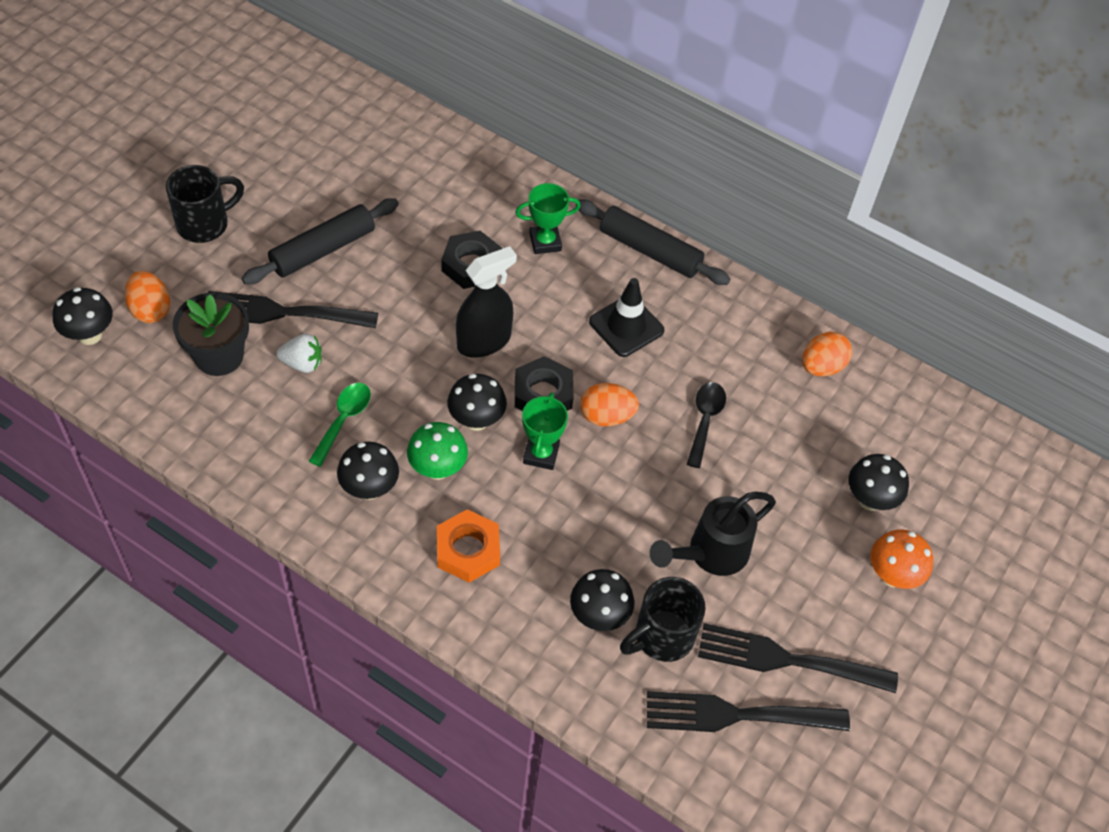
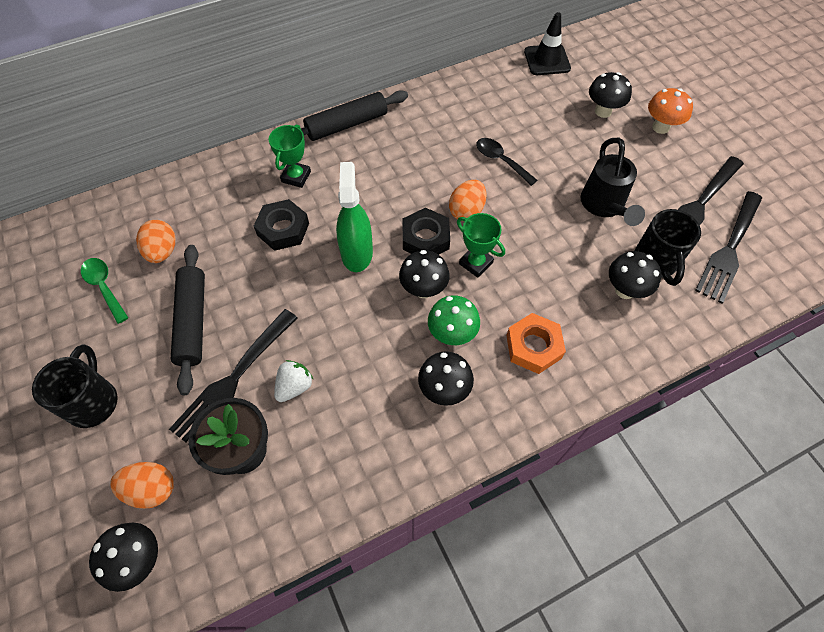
camera: 55 degrees left, 5 degrees up
(343, 420) = (369, 380): green spoon -> green spoon (104, 287)
(484, 341) = (357, 253): black spray bottle -> green spray bottle
(626, 326) = (399, 166): black traffic cone -> black traffic cone (547, 60)
(821, 367) = (494, 86): orange egg -> orange egg (162, 251)

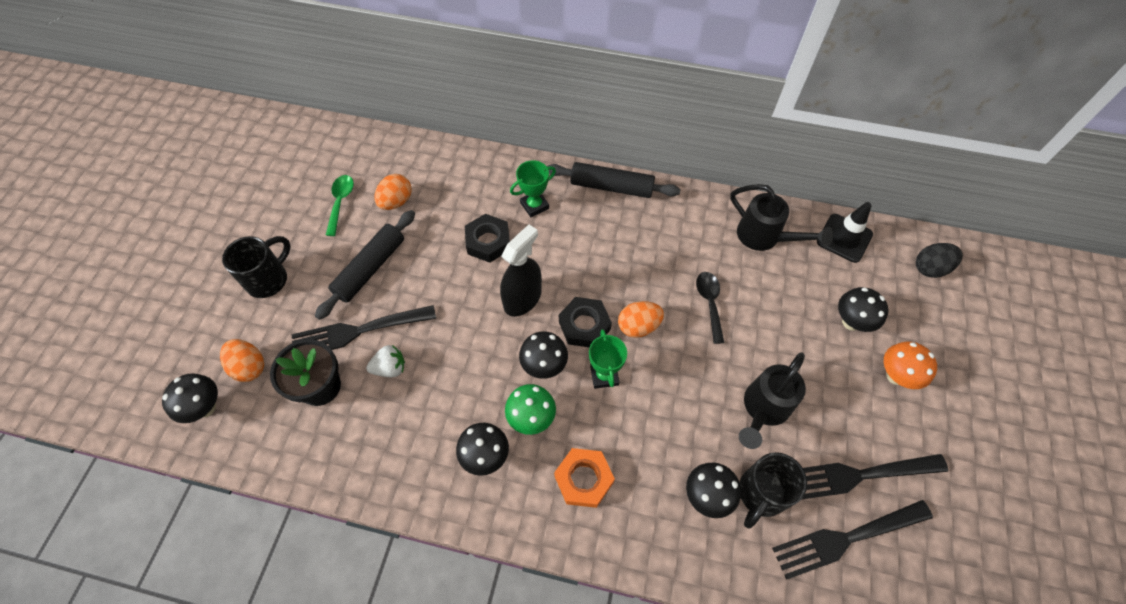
camera: 40 degrees right, 0 degrees up
(357, 253) = (522, 299): green spray bottle -> black spray bottle
(495, 92) = (765, 238): none -> black watering can
(616, 47) = (930, 268): none -> black egg

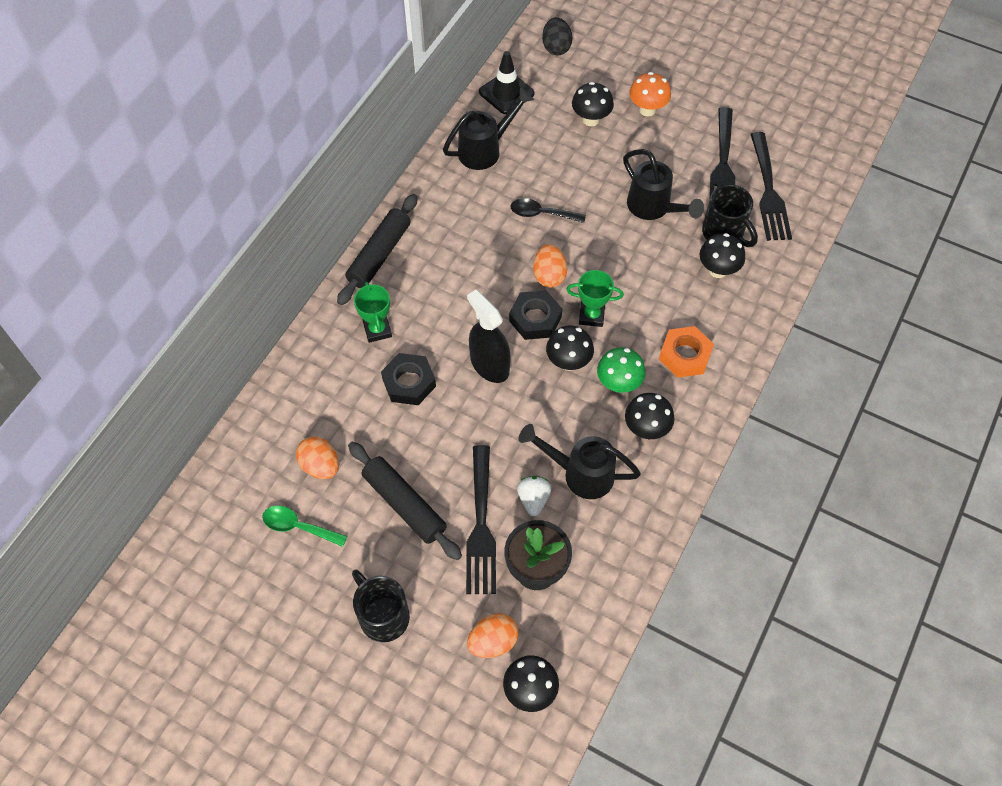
camera: 75 degrees left, 0 degrees up
(423, 403) = (579, 473): none -> black watering can

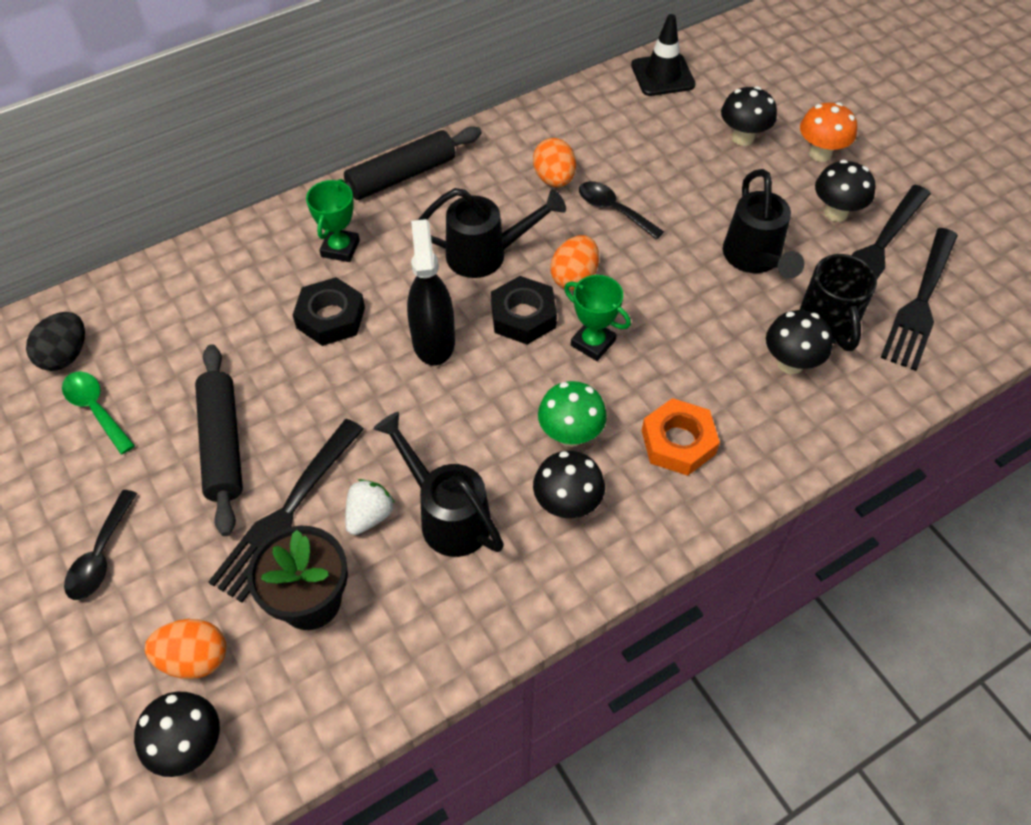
camera: 30 degrees right, 5 degrees down
(320, 466) = (170, 358): orange egg -> orange egg (554, 179)
(383, 616) = (101, 555): black mug -> black spoon
(486, 149) = (597, 121): black watering can -> black watering can (487, 255)
(556, 47) = (753, 52): black egg -> black egg (66, 355)
(568, 362) = (527, 381): black mushroom -> black mushroom (836, 213)

